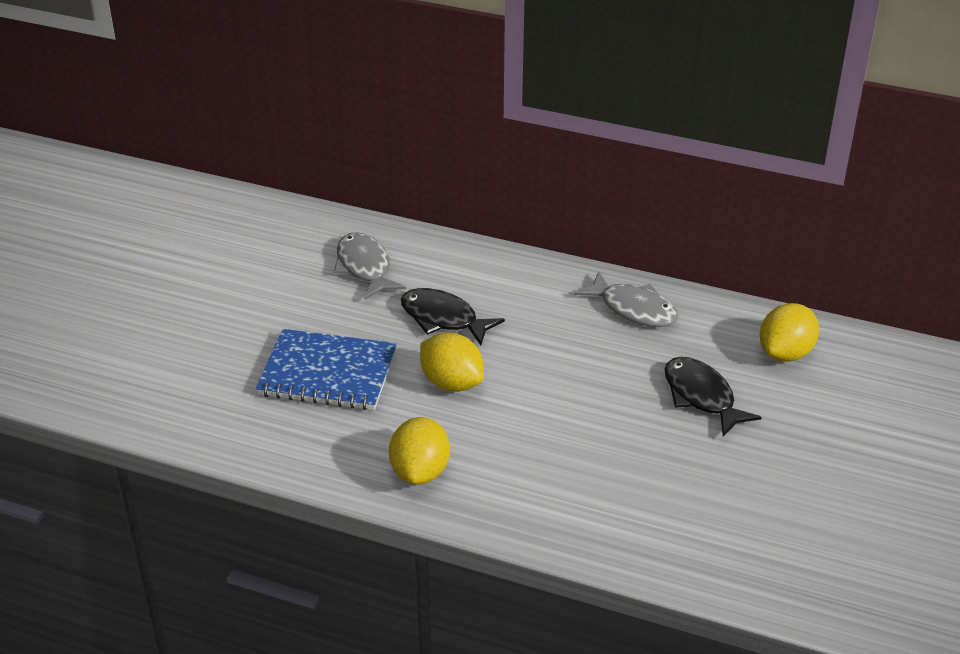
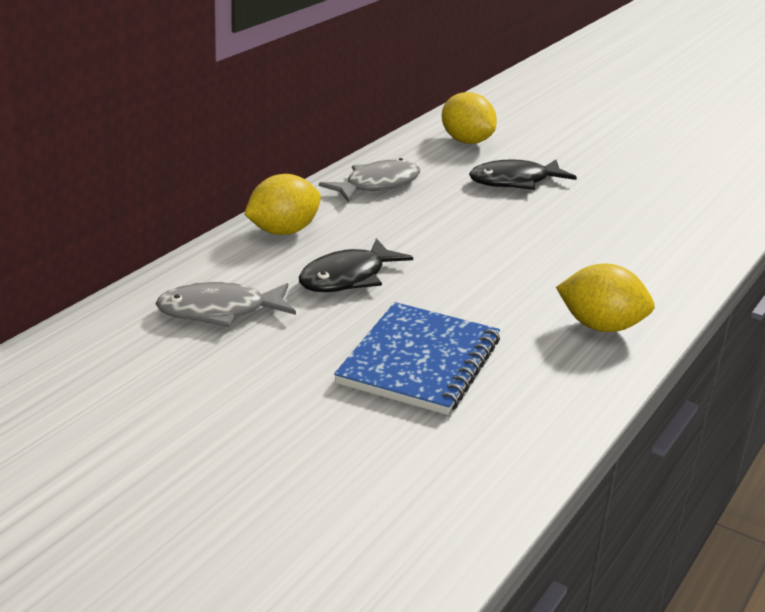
camera: 80 degrees left, 10 degrees down
(452, 383) = (461, 289): yellow lemon -> yellow lemon (283, 231)

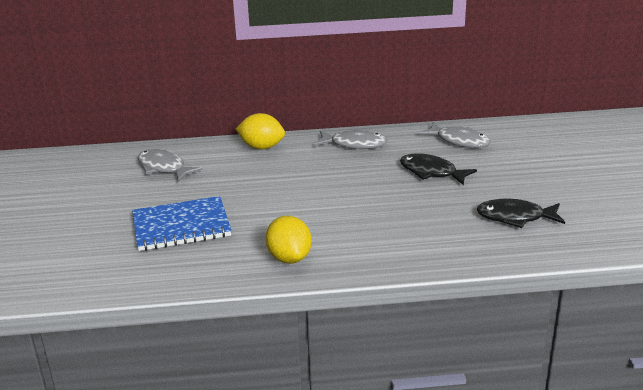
camera: 55 degrees right, 0 degrees up
(347, 278) = (238, 179): black fish -> black fish (515, 217)
(466, 141) = (459, 141): yellow lemon -> grey fish

